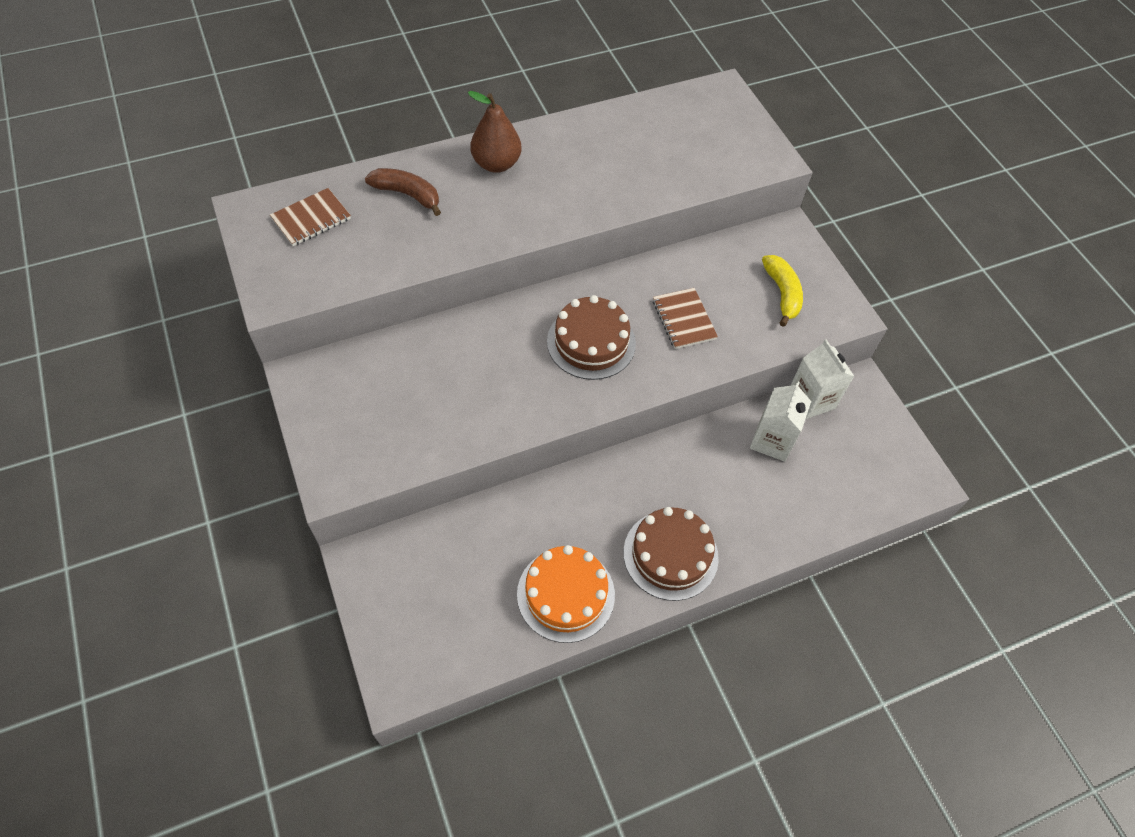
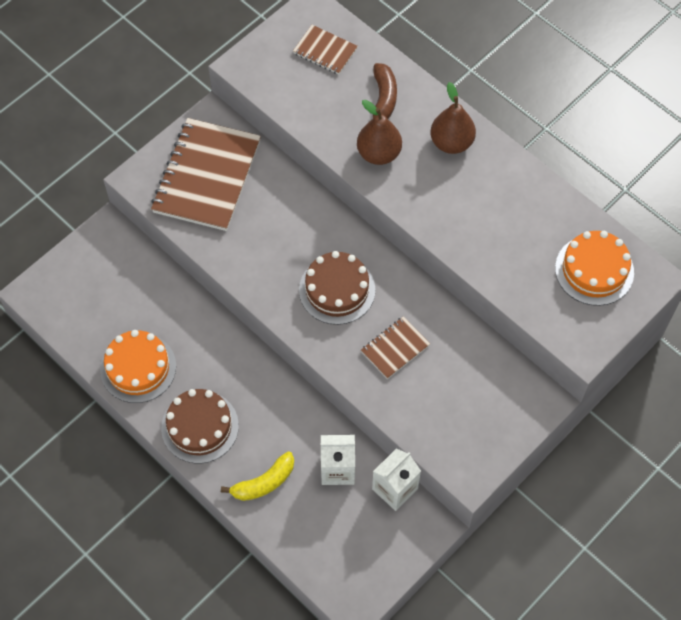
camera: 70 degrees right, 5 degrees up
(376, 409) = (207, 176): none -> brown notebook
(472, 223) = (379, 153): none -> brown pear
(696, 122) = (594, 270): none -> orange cake
(782, 293) = (465, 416): yellow banana -> yellow banana (264, 482)

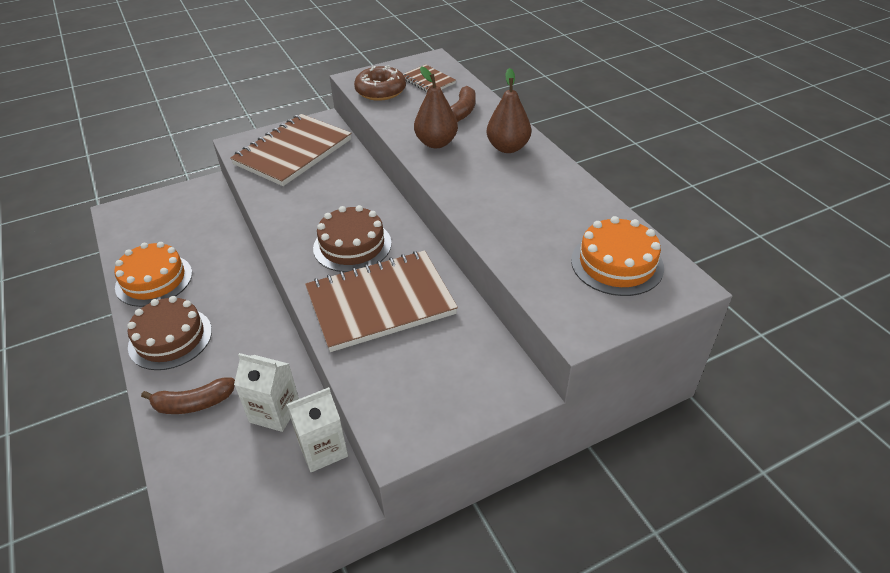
camera: 20 degrees right, 20 degrees down
(264, 482) = (193, 403): yellow banana -> brown banana
(281, 82) = (380, 91): none -> brown donut
(395, 348) = (380, 303): brown notebook -> brown notebook, size x2.06

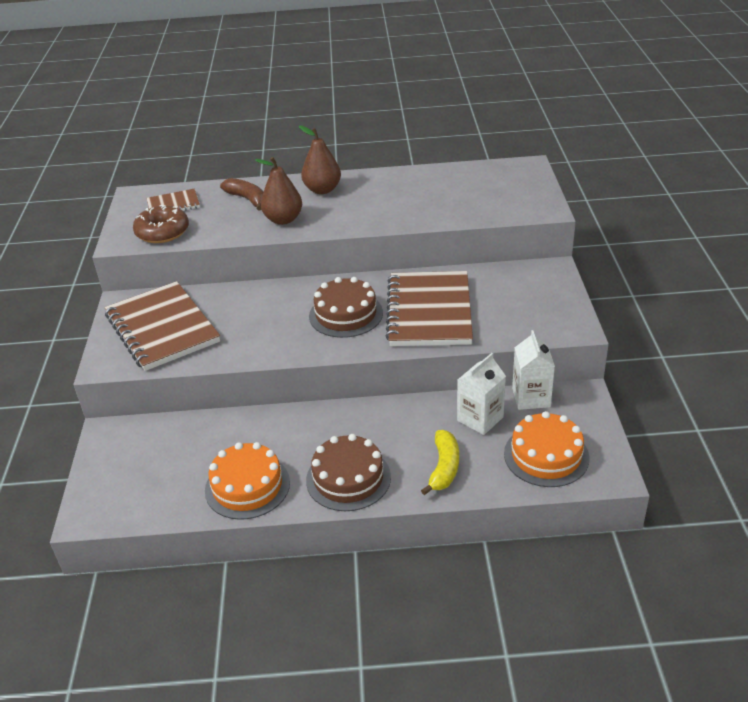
camera: 65 degrees left, 5 degrees down
(193, 403) = (444, 468): brown banana -> yellow banana
(617, 264) = (493, 182): orange cake -> orange cake (546, 455)

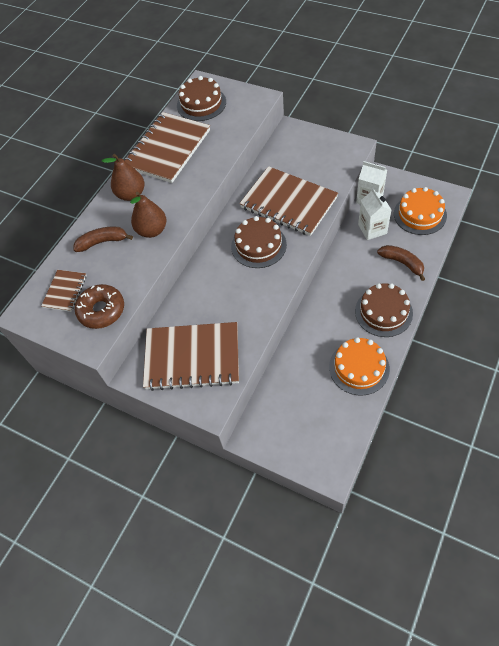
camera: 55 degrees left, 20 degrees up
(405, 185) = (168, 149): none -> brown notebook
(444, 468) = (402, 263): yellow banana -> brown banana
(494, 178) = (201, 104): none -> brown cake

